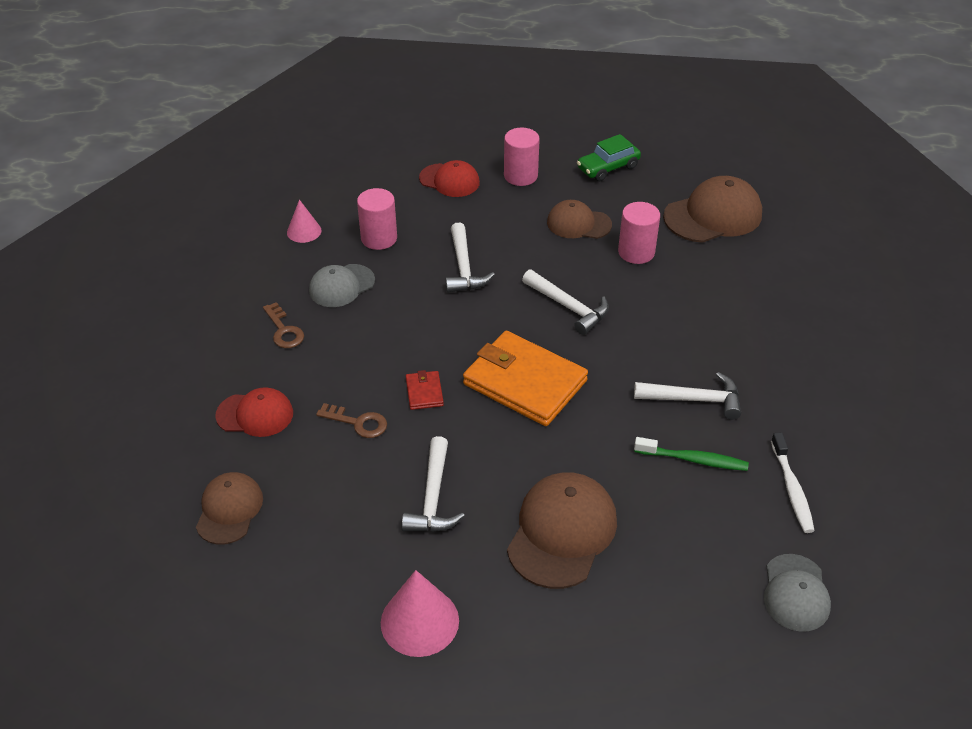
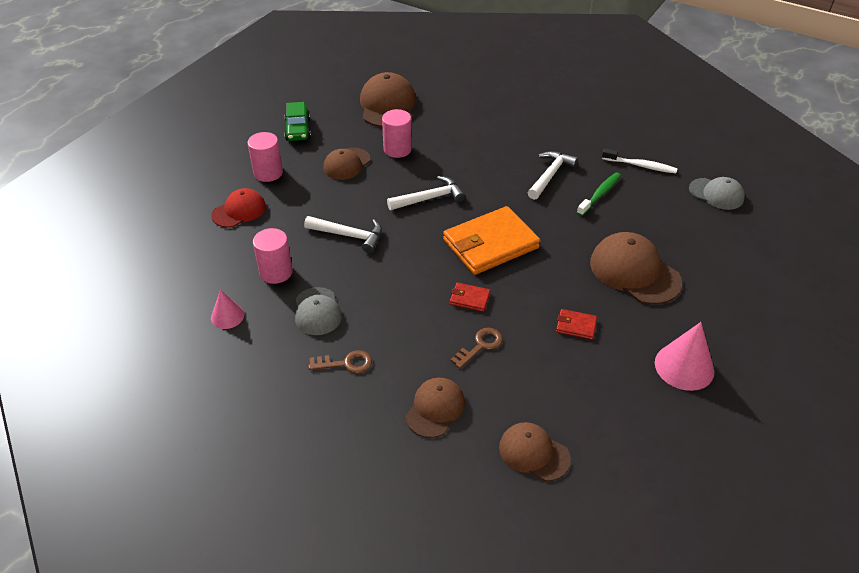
camera: 65 degrees left, 0 degrees up
(255, 414) = (435, 409): red cap -> brown cap
(433, 497) = (576, 326): white hammer -> red wallet

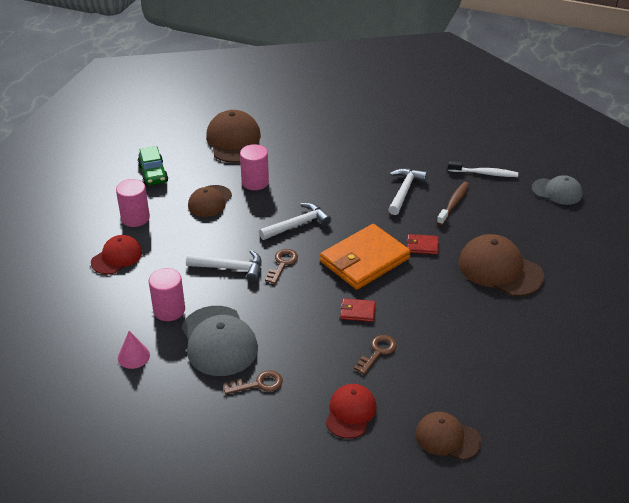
camera: 10 degrees left, 5 degrees down
(317, 311) = (219, 341): grey cap -> grey cap, size x1.59
(403, 238) = (282, 264): none -> brown key
(435, 409) = (350, 412): brown cap -> red cap
(576, 326) = (459, 323): red wallet -> red wallet (422, 246)
(600, 194) = (453, 203): green toothbrush -> brown toothbrush
(684, 366) = (561, 346): pink cone -> none

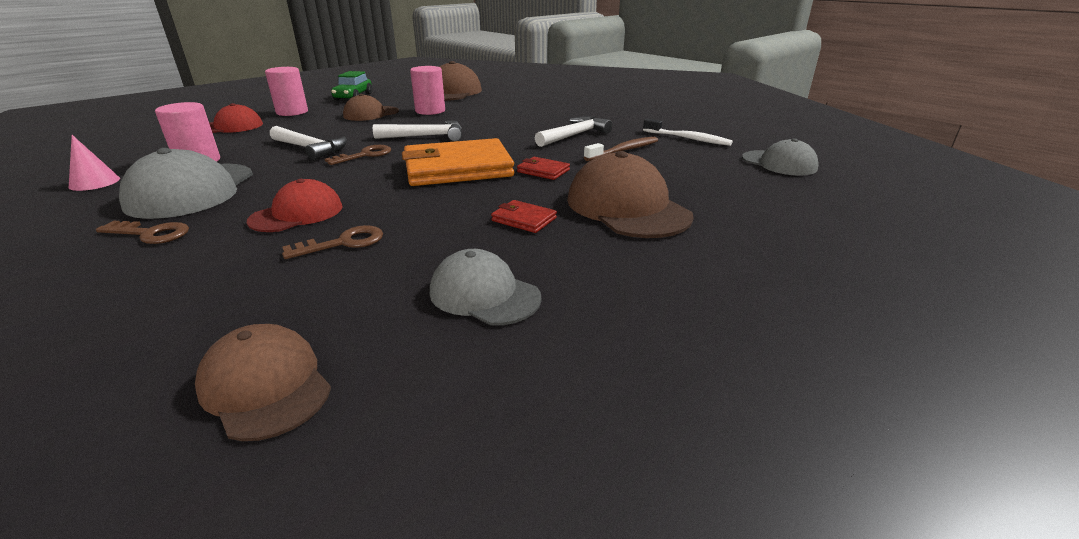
camera: 25 degrees right, 10 degrees down
(350, 412) = (191, 296): red cap -> red cap (297, 214)
(357, 311) = (382, 203): red wallet -> red wallet (524, 219)
(484, 361) = (484, 294): none -> grey cap

